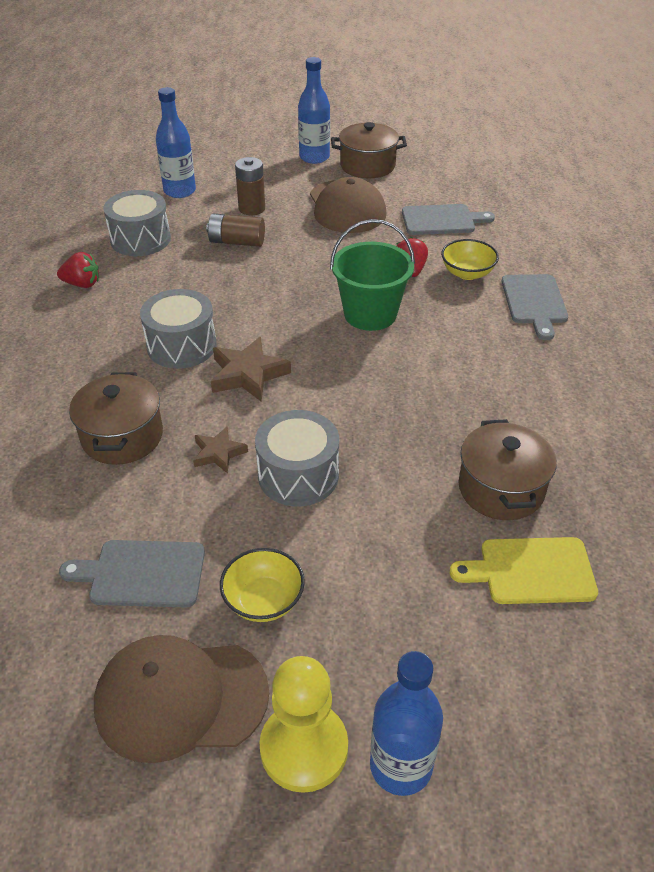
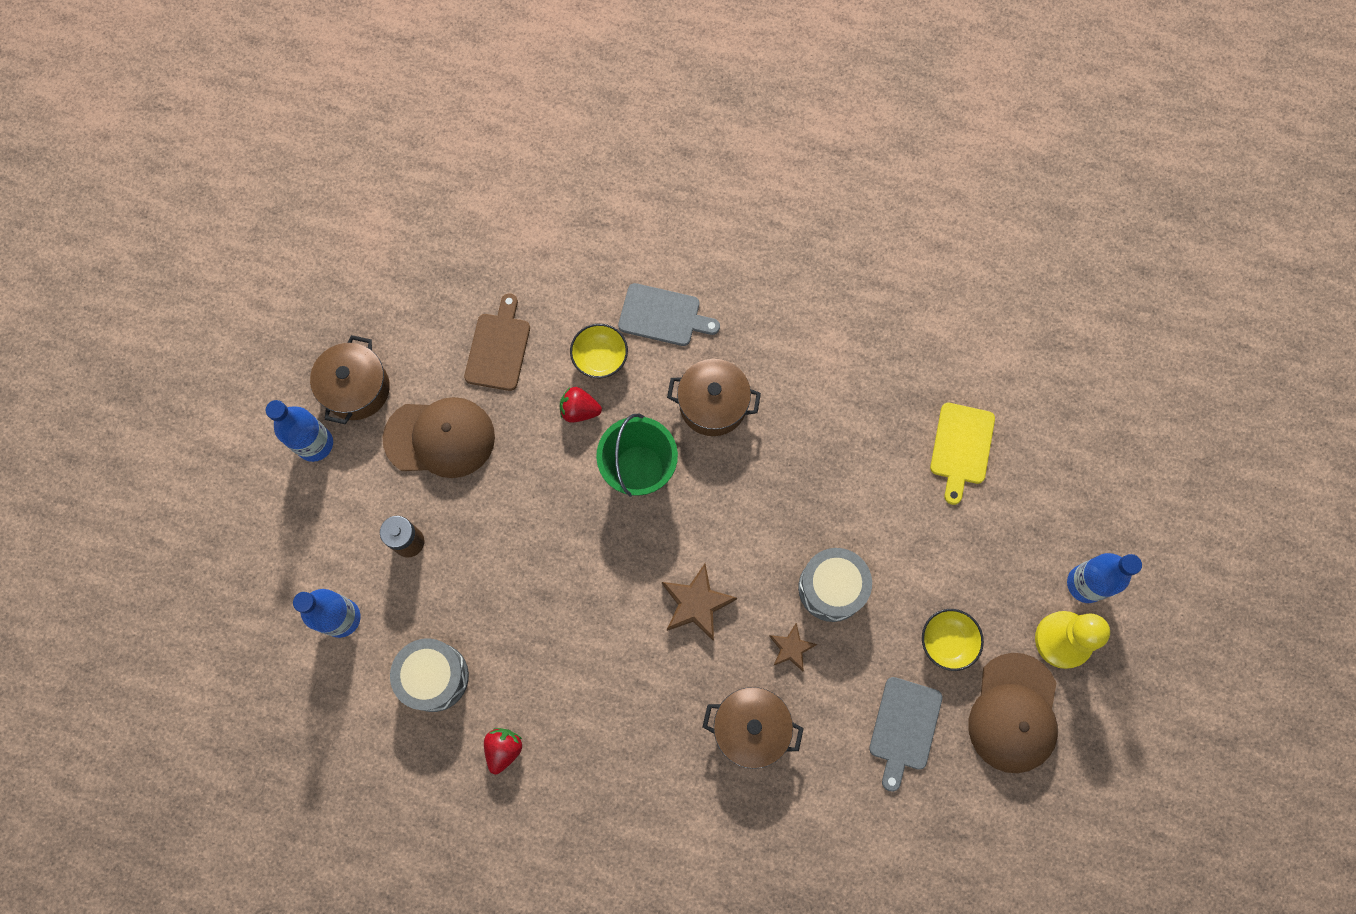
camera: 75 degrees left, 30 degrees up
(181, 346) = (638, 658): grey drum -> none
(237, 242) = (473, 572): brown battery -> none
(442, 220) = (498, 348): grey cutting board -> brown cutting board
(501, 488) = (882, 437): brown pot -> brown pot (713, 404)

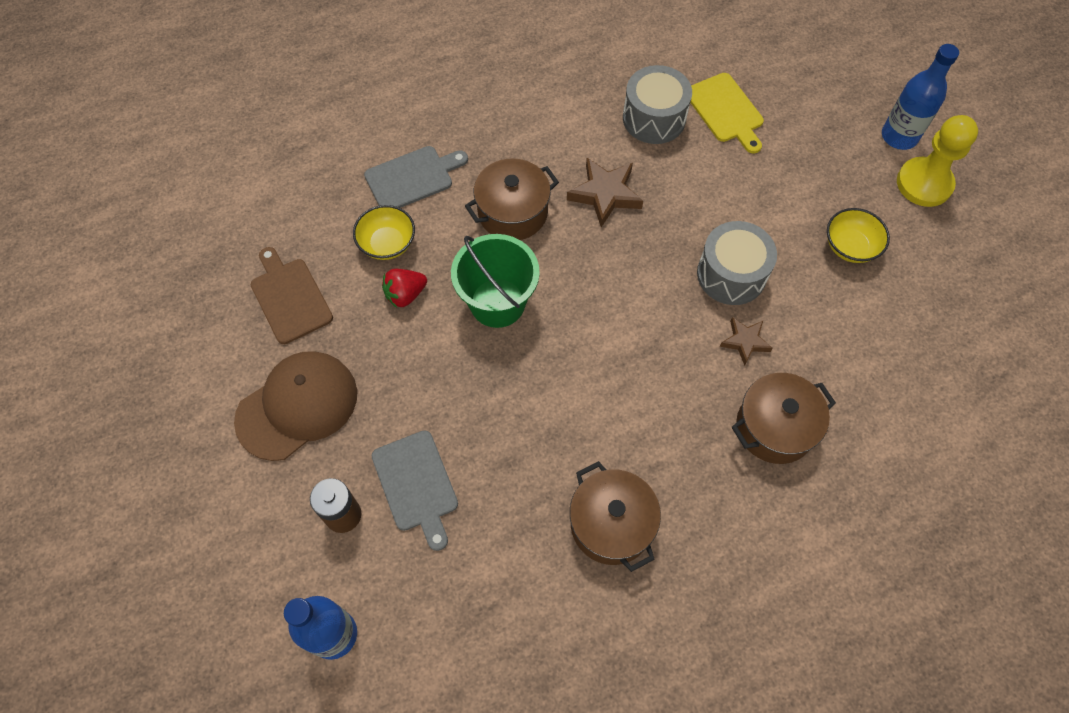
camera: 40 degrees left, 10 degrees down
(315, 444) = (177, 501): blue bottle -> none
(356, 389) = (180, 424): brown pot -> brown pot (611, 524)
(434, 677) = (470, 613): grey drum -> grey drum (654, 118)
(504, 749) = (589, 622): red strawberry -> none
(696, 603) = (640, 367): brown star -> brown star (605, 194)
(904, 727) = (883, 331): grey cutting board -> grey cutting board (416, 485)
(1013, 713) = (945, 258): brown cap -> none

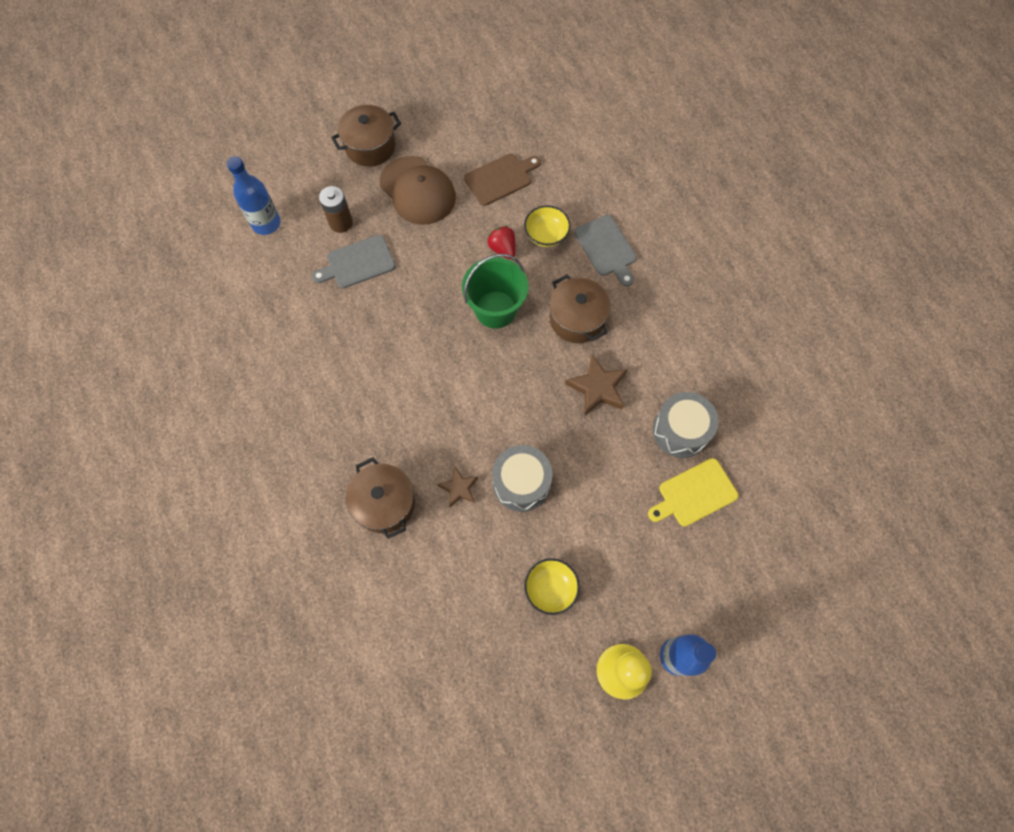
camera: 90 degrees right, 5 degrees up
(611, 524) = (320, 383): brown pot -> brown pot (370, 146)

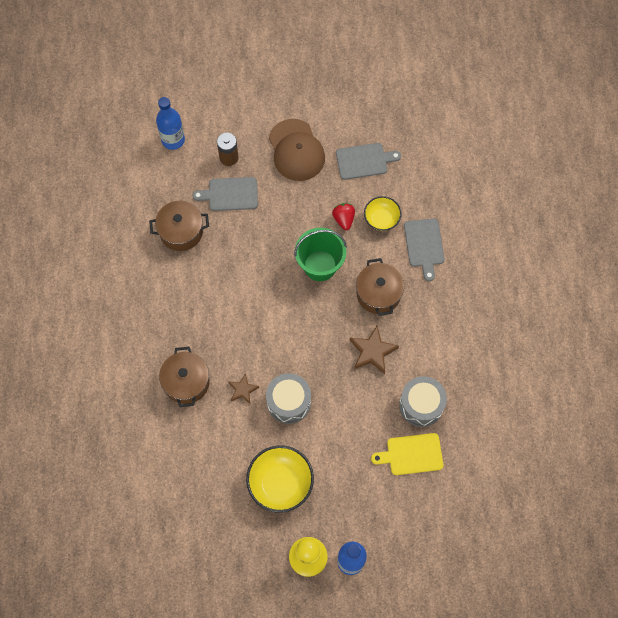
camera: 20 degrees right, 0 degrees up
(370, 146) = (273, 101): brown pot -> brown pot (181, 231)
(500, 179) = (364, 161): brown cutting board -> grey cutting board
(550, 588) = (280, 483): yellow bowl -> yellow bowl, size x1.63

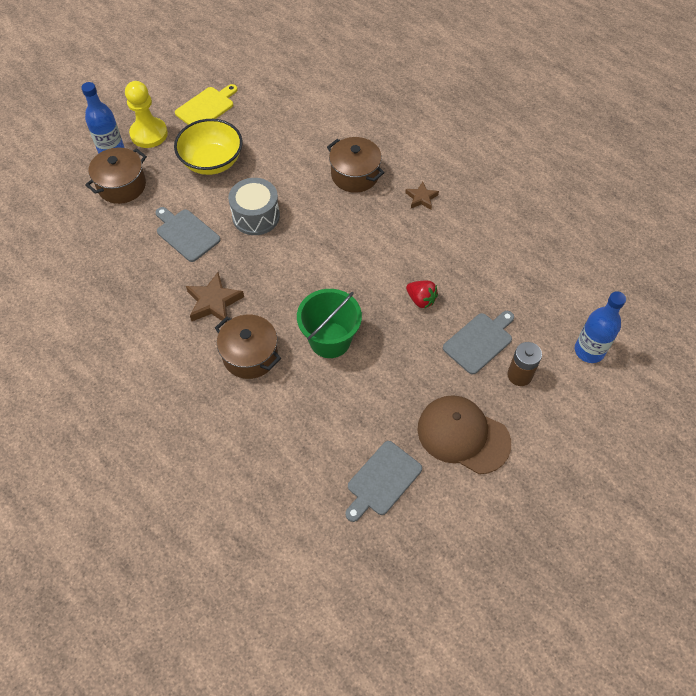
camera: 140 degrees right, 10 degrees down
(181, 231) = (485, 277): brown pot -> brown pot (122, 186)
(243, 390) = (303, 199): brown star -> brown star (421, 198)
(343, 219) = (347, 401): red strawberry -> red strawberry (421, 300)
(381, 219) = (308, 430): yellow bowl -> none
(411, 454) = (113, 248): yellow cutting board -> yellow cutting board (206, 107)
(421, 405) = (132, 290): grey drum -> none
(424, 245) = (241, 436): grey cutting board -> grey cutting board (186, 234)

